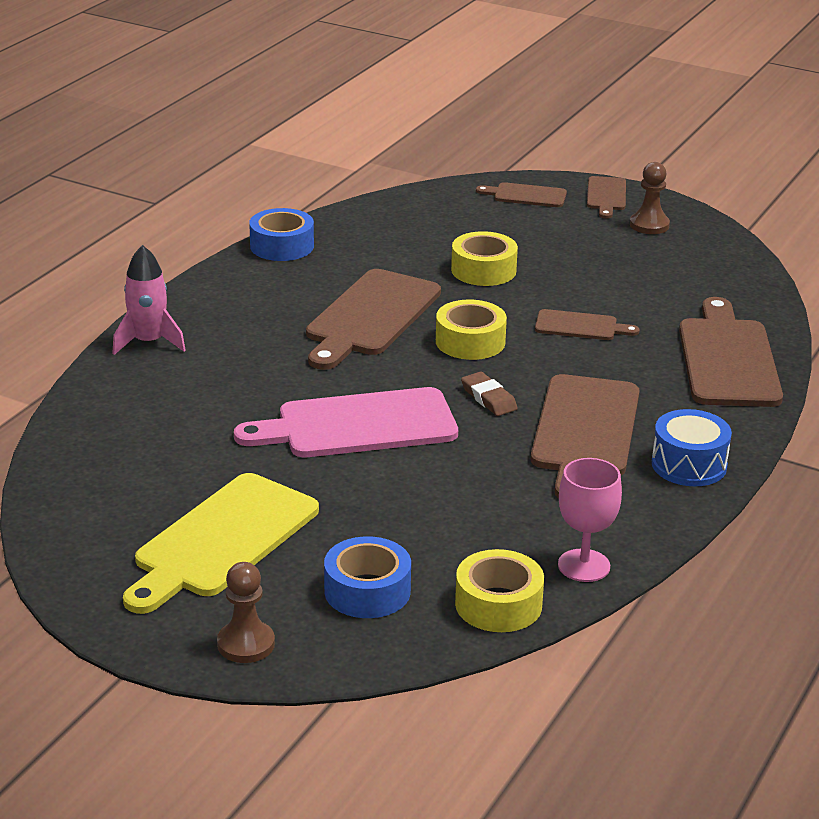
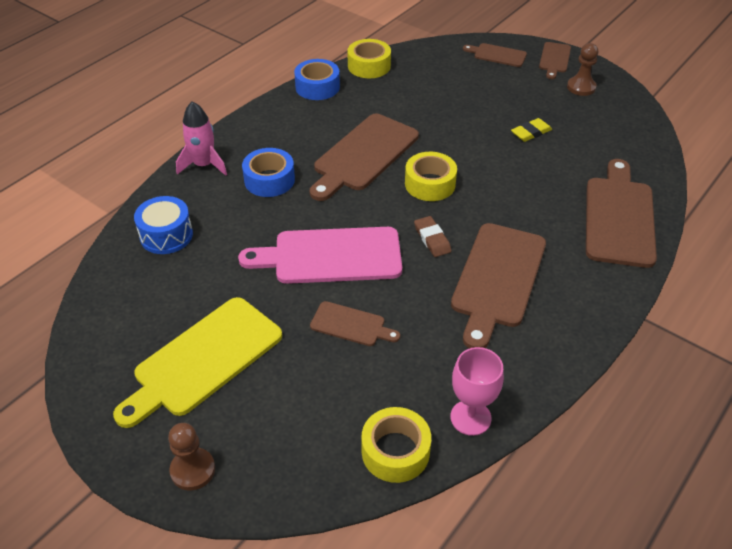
camera: 10 degrees right, 15 degrees up
(367, 591) = (298, 424): blue tape -> blue tape (269, 180)
(483, 270) = (453, 119): yellow tape -> yellow tape (369, 66)
(580, 326) = (513, 176): brown cutting board -> brown cutting board (351, 325)
(592, 278) = (531, 132): none -> yellow eraser
(689, 465) = (572, 320): blue drum -> blue drum (166, 235)

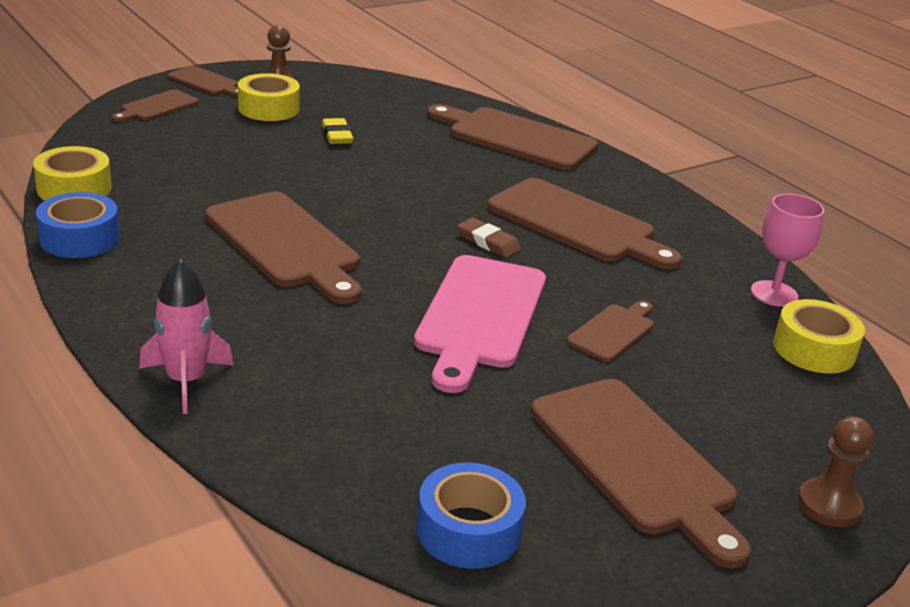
camera: 75 degrees left, 15 degrees down
(166, 235) = (343, 451): blue drum -> none
(203, 359) = (636, 461): yellow cutting board -> brown cutting board
(269, 180) = (278, 328): blue tape -> blue tape (468, 530)
(430, 184) = (384, 216): yellow tape -> yellow tape (268, 108)
(432, 239) = (488, 242): brown eraser -> brown eraser turned 45 degrees clockwise

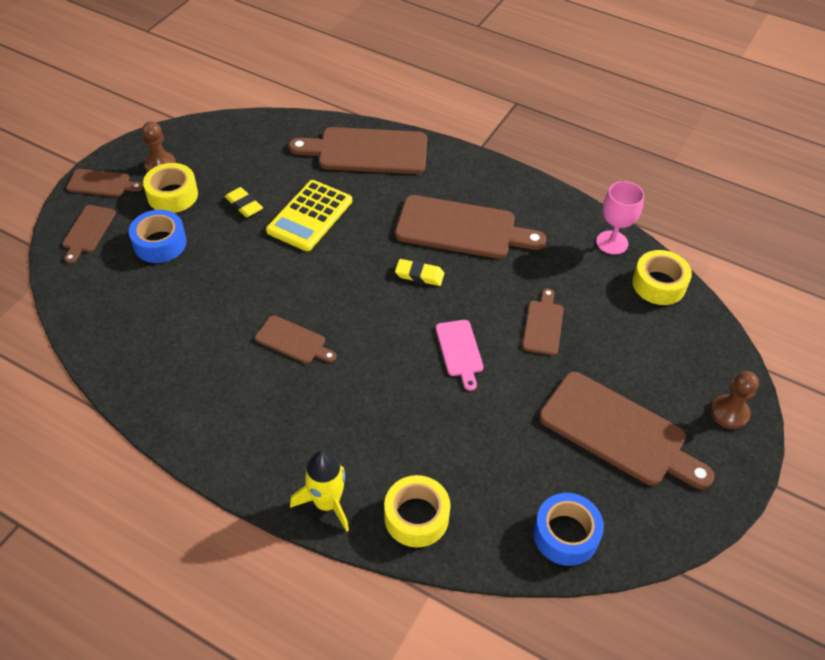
camera: 25 degrees left, 20 degrees up
(74, 188) = (103, 354): yellow tape -> yellow tape (416, 517)
(79, 238) = (151, 405): blue tape -> blue tape (160, 243)
(186, 381) = (327, 503): pink rocket -> yellow rocket
(285, 244) = (293, 341): brown cutting board -> brown cutting board, size x0.51
(402, 163) = (310, 216): none -> yellow calculator
(479, 316) = (459, 351): pink cutting board -> pink cutting board, size x0.51
(488, 242) = (419, 275): brown eraser -> yellow eraser

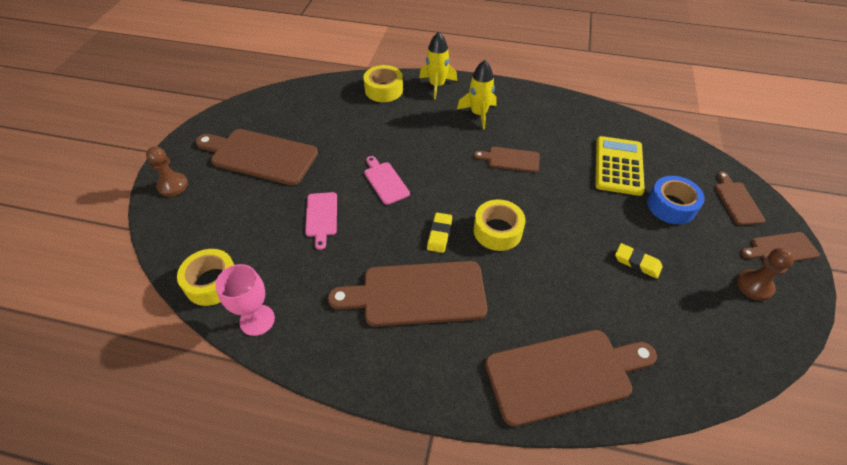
camera: 165 degrees right, 0 degrees up
(172, 195) = (708, 254): yellow tape -> yellow tape (497, 231)
(293, 425) = (478, 114): none -> yellow rocket
(310, 216) = (569, 267): yellow calculator -> yellow calculator (618, 166)
(419, 275) = (439, 234): yellow eraser -> yellow eraser turned 75 degrees counterclockwise
(543, 325) = (321, 217): brown cutting board -> pink cutting board
(565, 534) = (295, 99): blue tape -> none

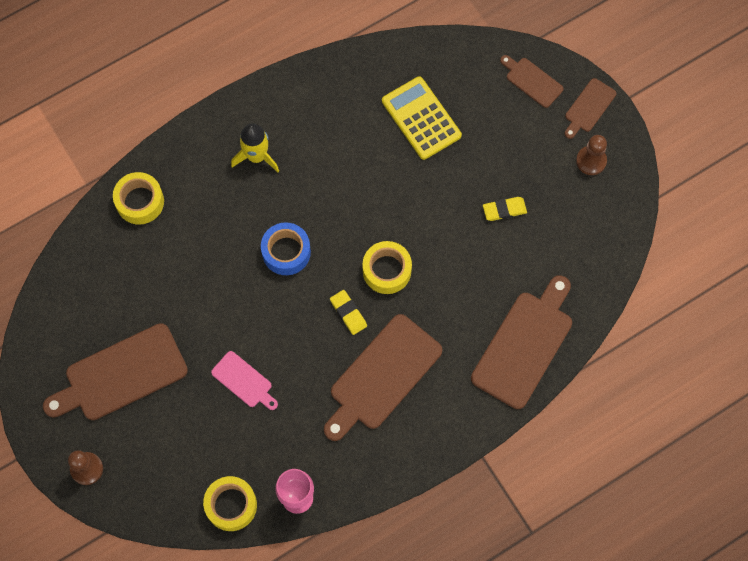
camera: 45 degrees left, 20 degrees up
(385, 181) = (255, 302): pink cutting board -> none
(437, 85) = (183, 152): yellow rocket -> none
(510, 159) = (332, 187): brown cutting board -> none
(671, 206) = (489, 129): blue tape -> blue tape (286, 252)

